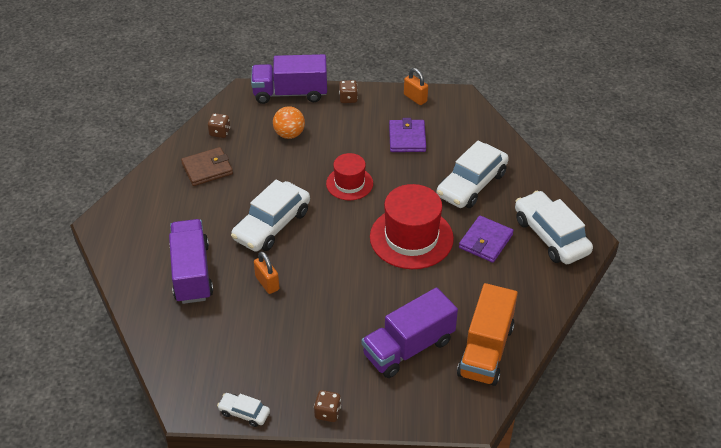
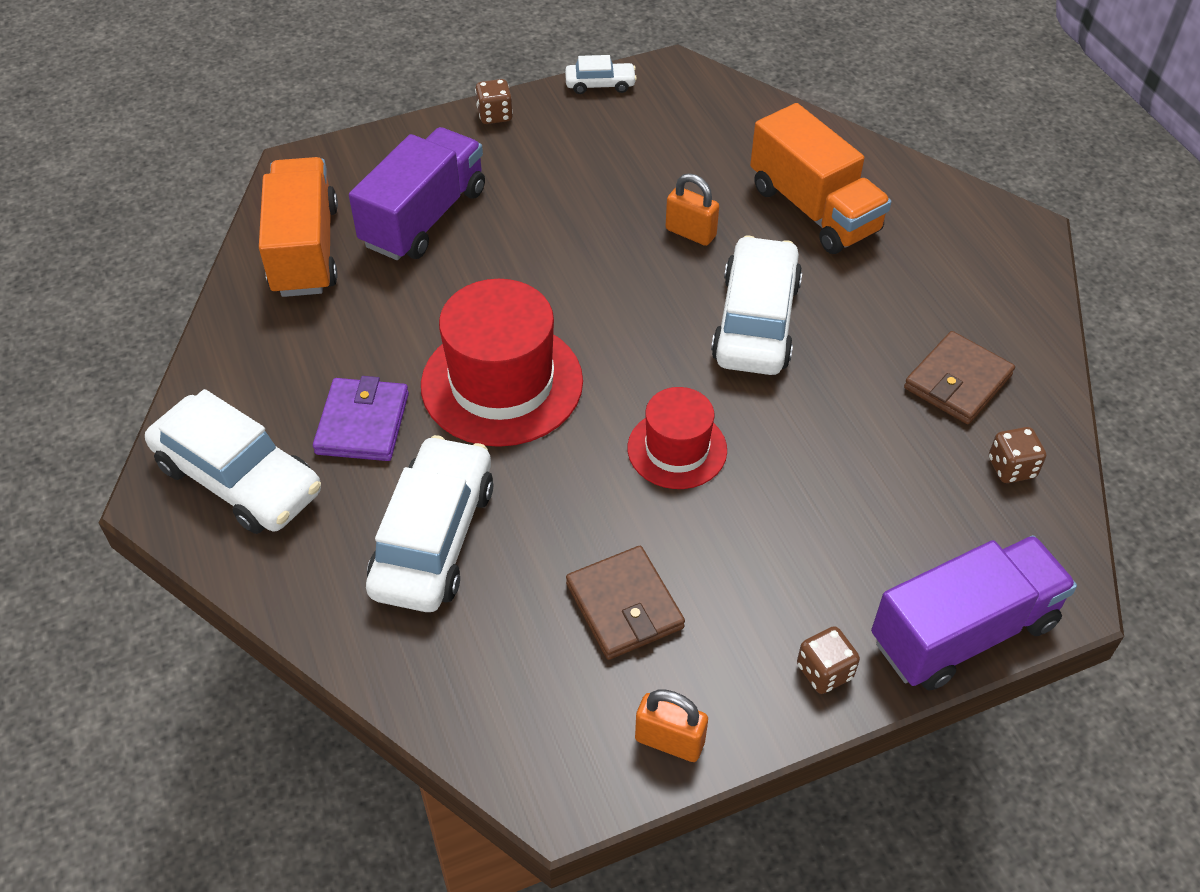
camera: 155 degrees right, 5 degrees up
(192, 273) = (814, 209): purple truck -> orange truck
(289, 134) = (874, 517): orange ball -> none
(407, 138) = (624, 606): purple wallet -> brown wallet

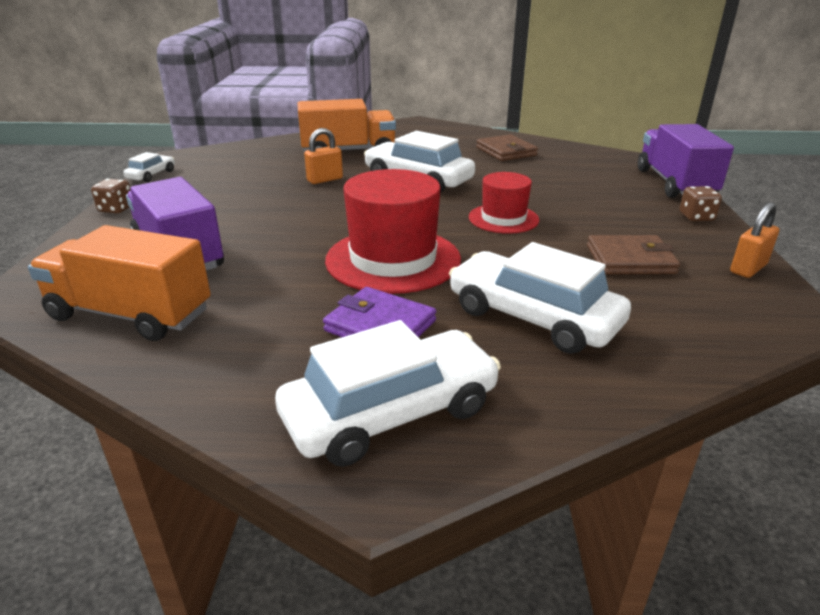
camera: 65 degrees left, 20 degrees down
(1011, 468) = (570, 154): brown dice -> none

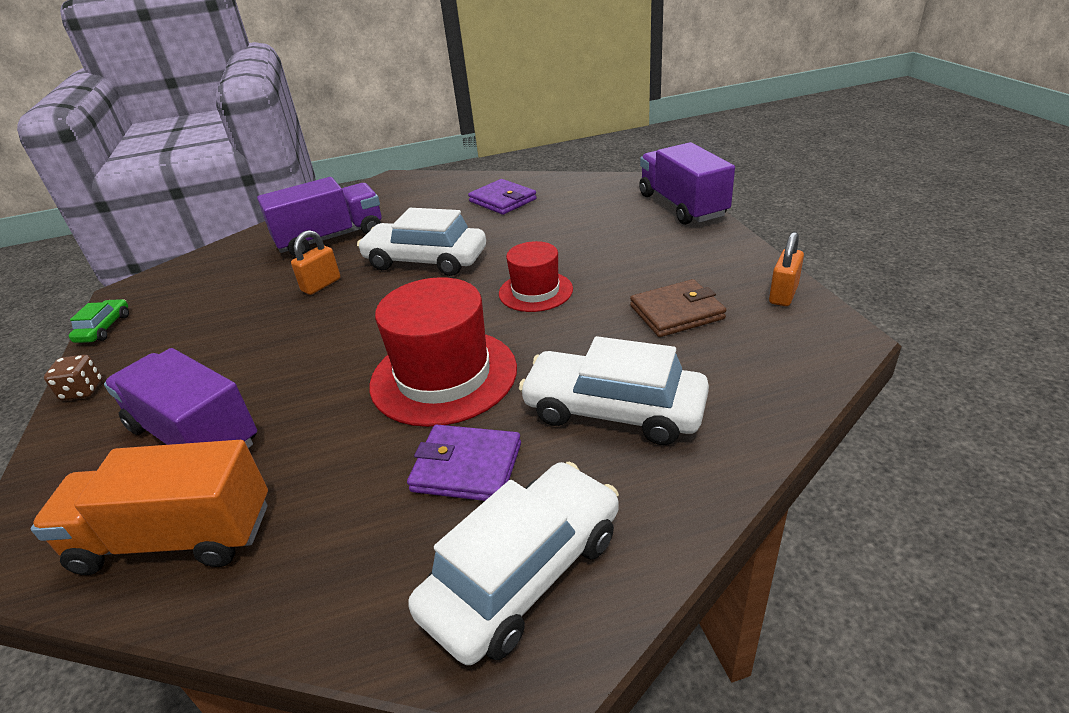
camera: 15 degrees left, 5 degrees up
(151, 175) = (104, 328): white car -> green car
(348, 151) = (330, 238): orange truck -> purple truck
(506, 151) = (503, 200): brown wallet -> purple wallet
(696, 217) = (716, 243): brown dice -> none

